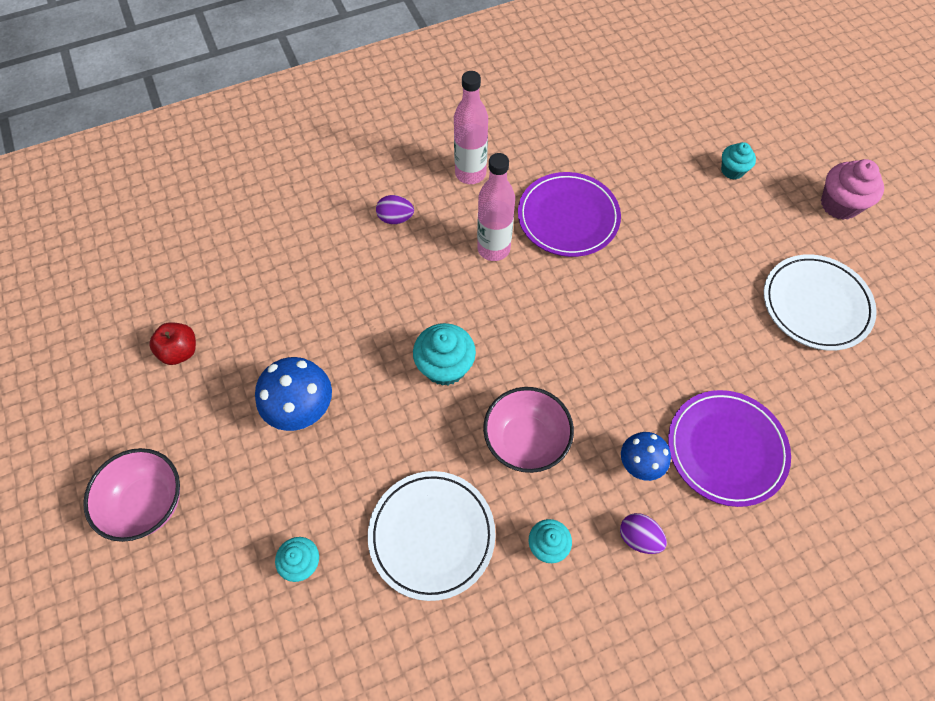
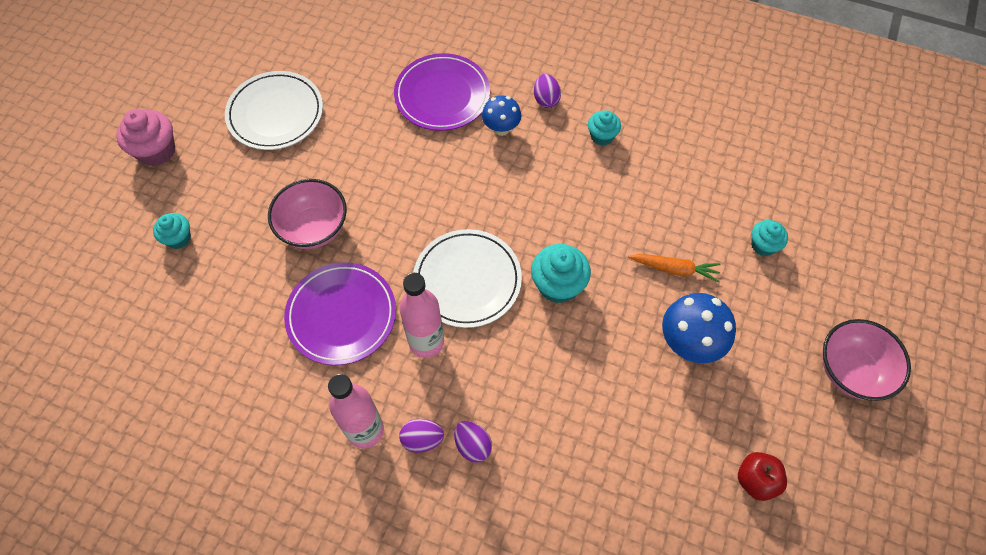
camera: 135 degrees left, 0 degrees up
(364, 464) = (674, 269): none -> orange carrot
(430, 196) = (422, 439): none -> purple egg
(432, 535) = (666, 195): white plate -> white plate (467, 280)
(525, 440) = (554, 196): pink bowl -> pink bowl (314, 228)

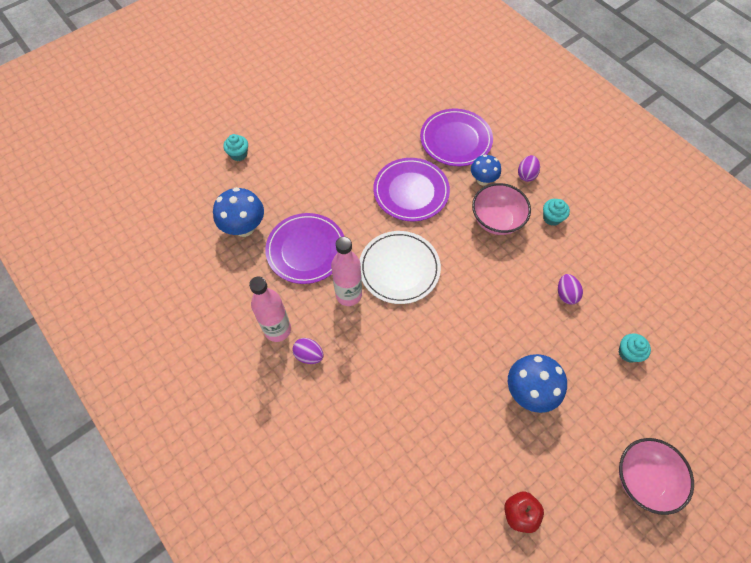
camera: 30 degrees right, 0 degrees up
(157, 151) = (257, 95): pink cupcake -> none
(244, 327) = (244, 228): none -> blue mushroom
(275, 113) = (341, 104): white plate -> none
(314, 228) = (322, 187): pink bowl -> pink bowl (496, 220)
(426, 182) = (411, 191): none -> purple plate
(473, 445) = (338, 377): purple egg -> purple egg (566, 294)
(558, 285) = (458, 303): turquoise cupcake -> none
(674, 269) = (549, 335): orange carrot -> none

